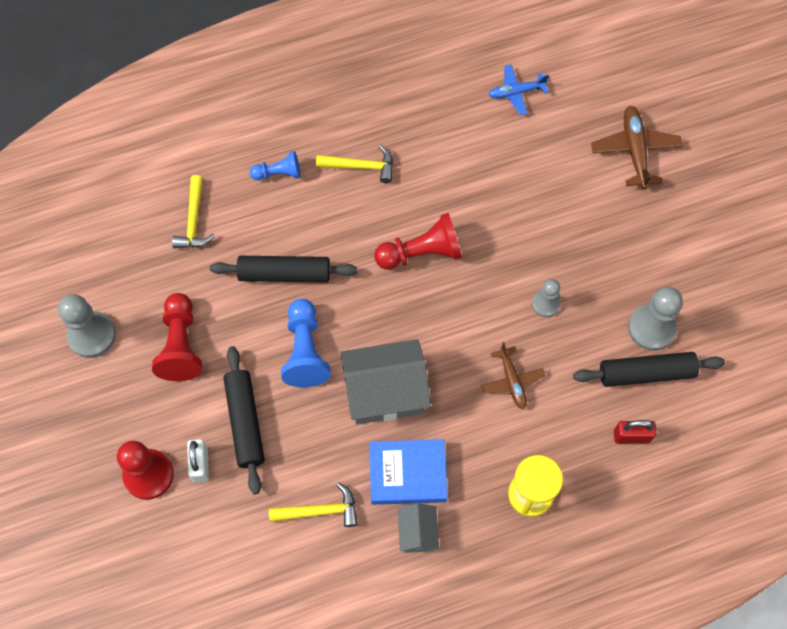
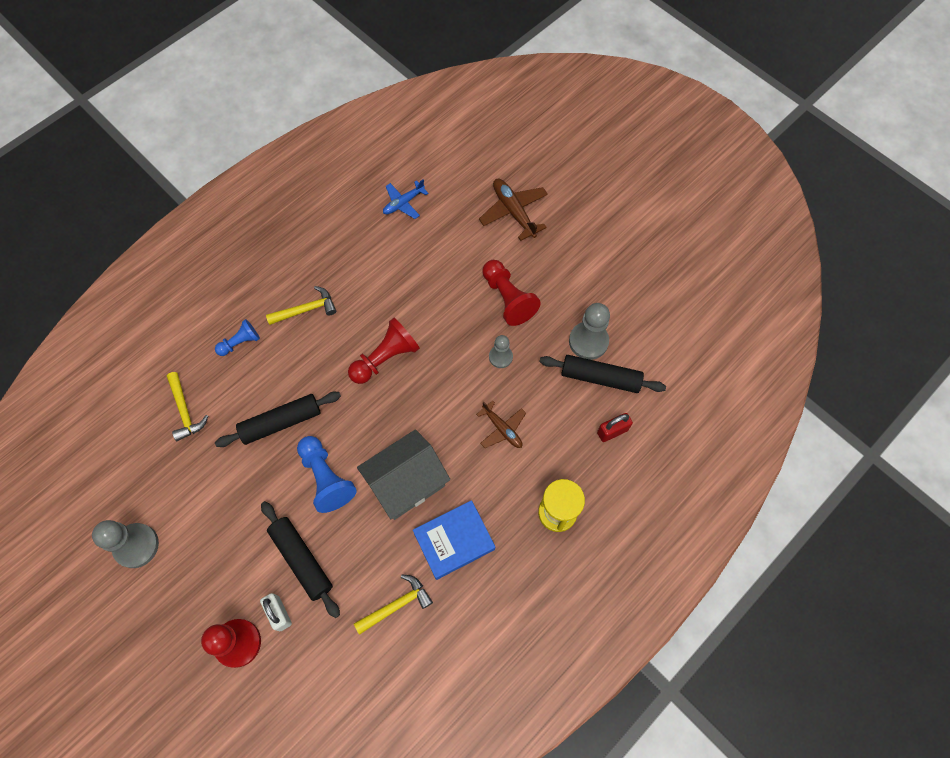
camera: 25 degrees left, 0 degrees up
(181, 345) = (218, 519): red pawn -> red pawn (507, 298)
(417, 533) = (483, 585): grey house -> none
(646, 373) = (600, 377): black rolling pin -> black rolling pin turned 45 degrees clockwise

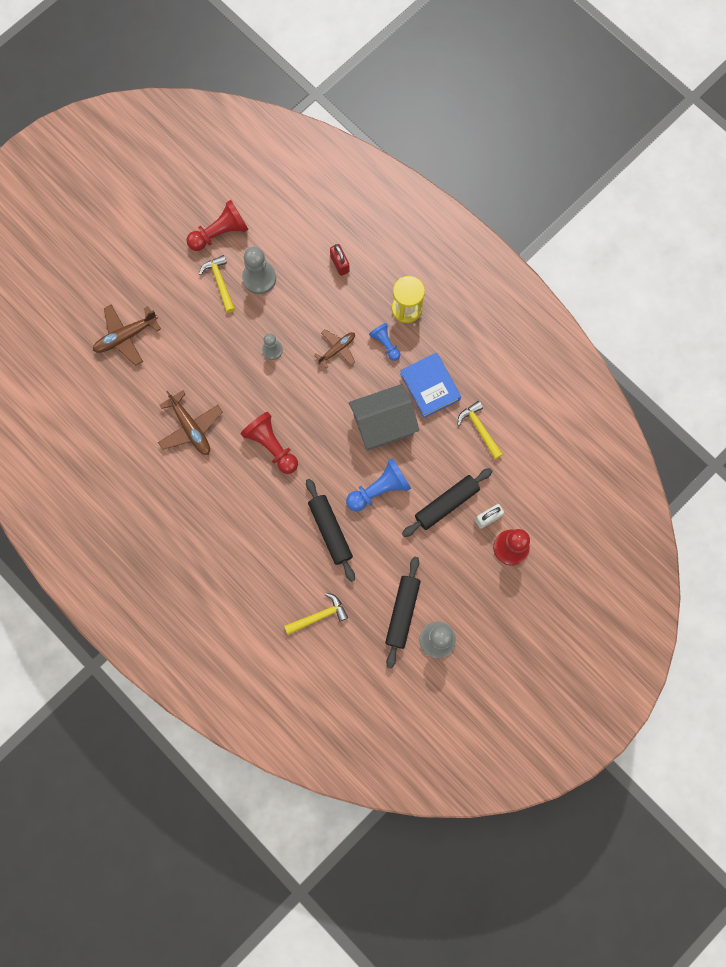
camera: 90 degrees left, 10 degrees up
(240, 342) = (254, 574): blue pawn -> blue pawn (385, 344)
(306, 309) = (222, 518): yellow hammer -> yellow hammer (220, 282)
(403, 203) = (111, 436): blue plane -> none
(406, 483) = (383, 424): grey house -> grey house turned 75 degrees counterclockwise
(410, 276) = (190, 427): none -> brown plane
(507, 298) = (216, 343): red pawn -> red pawn (220, 233)
(600, 377) = (292, 270): black rolling pin -> black rolling pin (402, 612)

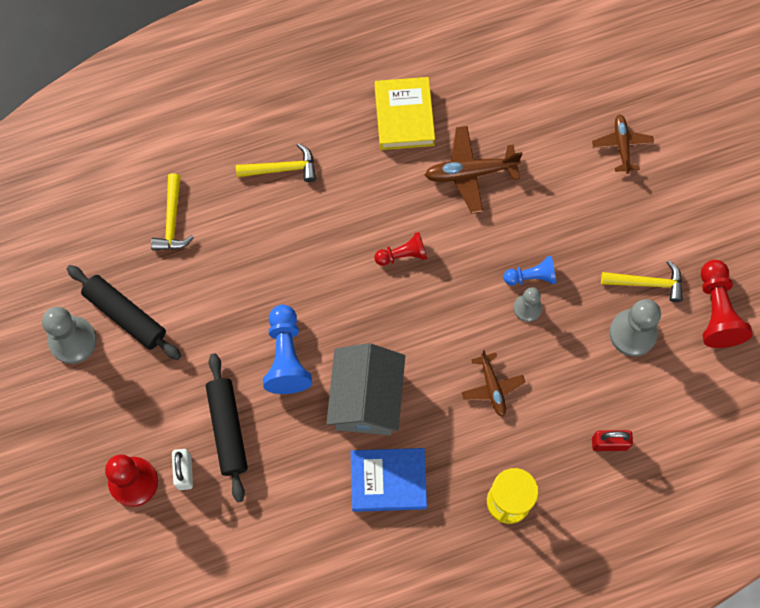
camera: 115 degrees right, 5 degrees down
(126, 336) = (622, 145): brown plane -> brown plane, size x0.66
(167, 491) = (404, 116): none -> yellow book
(272, 446) = (403, 255): red pawn -> red pawn, size x0.60
(330, 531) = (264, 276): black rolling pin -> none
(385, 344) = (472, 451): blue pawn -> blue pawn (531, 276)
(479, 429) = (302, 517): yellow hammer -> yellow hammer (282, 168)

